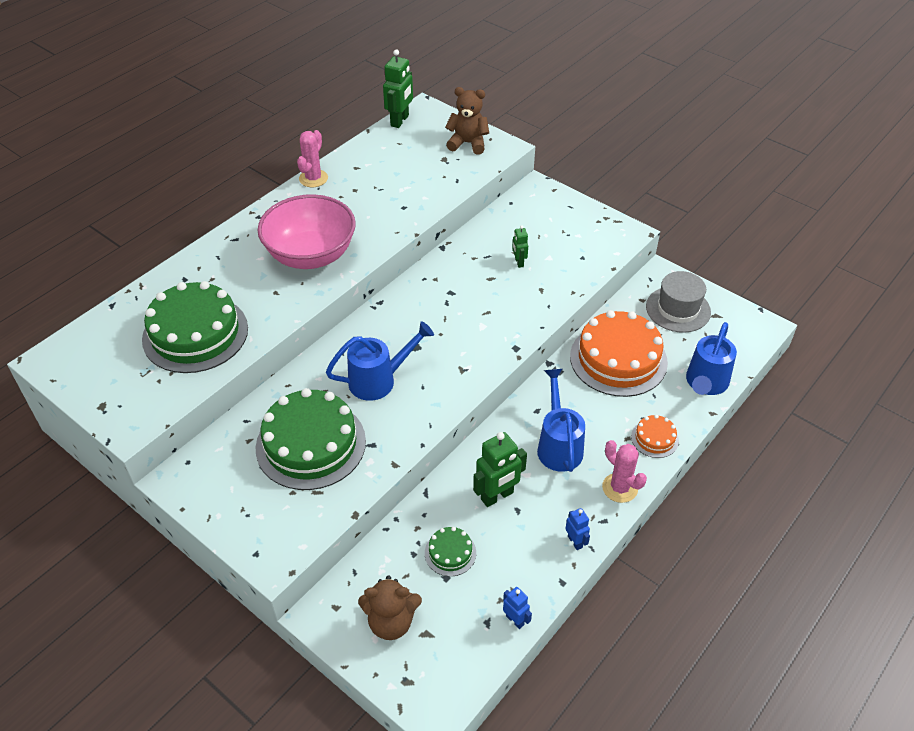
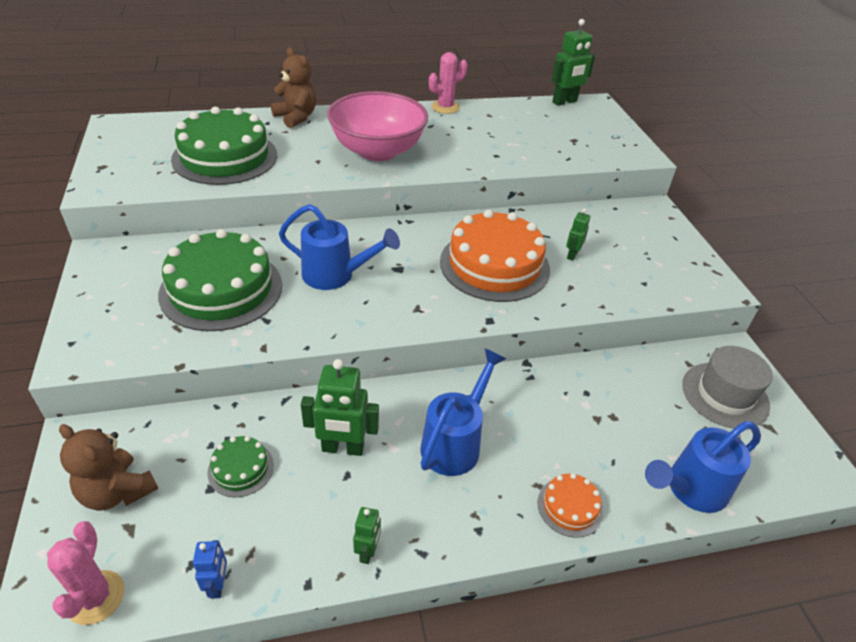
camera: 35 degrees right, 5 degrees down
(468, 143) = (609, 139): brown teddy bear -> brown teddy bear (296, 117)
(575, 542) = (368, 551): blue robot -> green robot
(618, 359) = (606, 402): orange cake -> orange cake (494, 265)
(620, 488) = (476, 531): pink cactus -> pink cactus (95, 597)

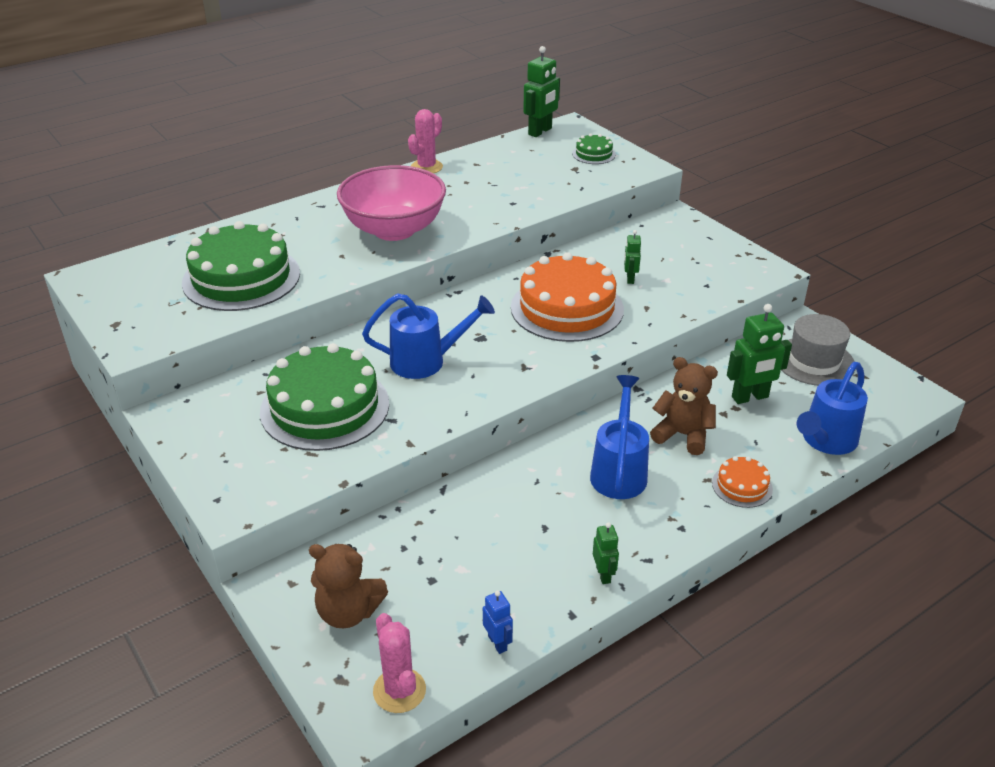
camera: 20 degrees left, 5 degrees down
(241, 468) = (447, 555): green cake -> green cake (593, 154)
(296, 117) = (280, 217): brown teddy bear -> brown teddy bear (683, 435)
(343, 448) = (525, 509): green robot -> green robot (750, 397)

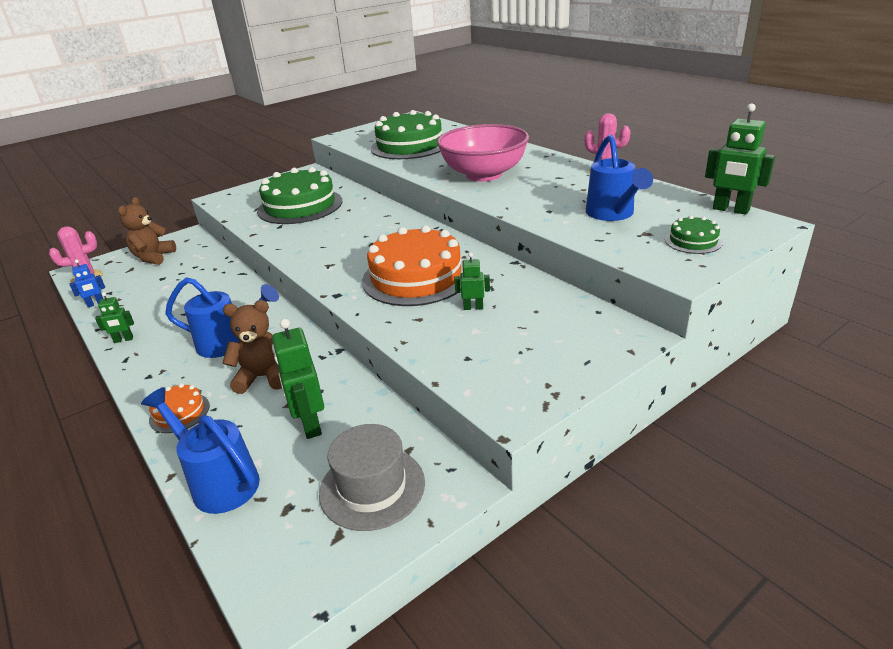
camera: 90 degrees right, 5 degrees down
(426, 361) = (343, 229): blue watering can -> blue watering can (612, 214)
(683, 435) = (263, 377): brown teddy bear -> brown teddy bear turned 120 degrees counterclockwise

